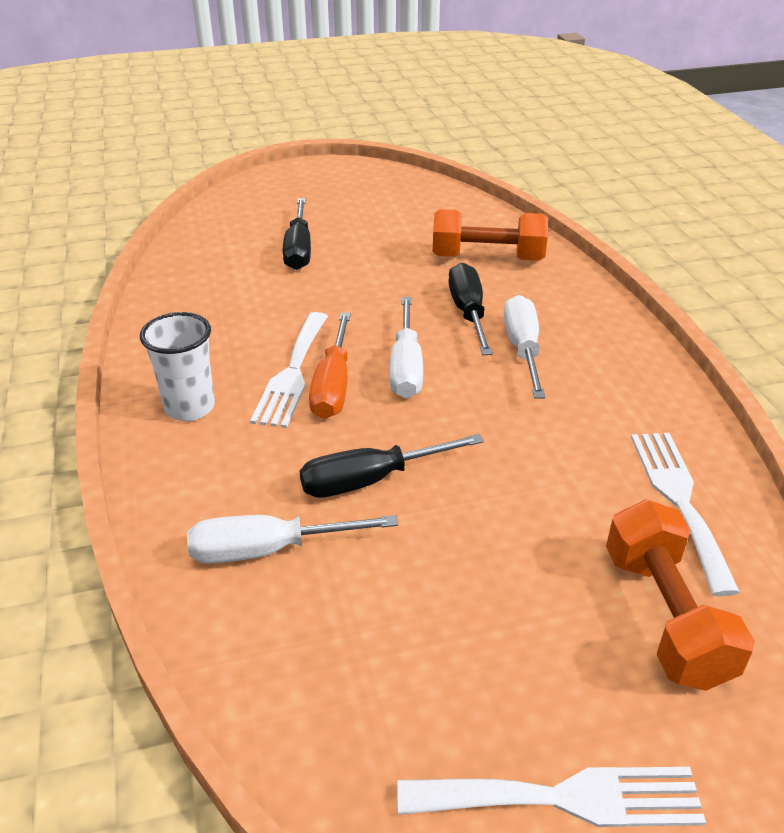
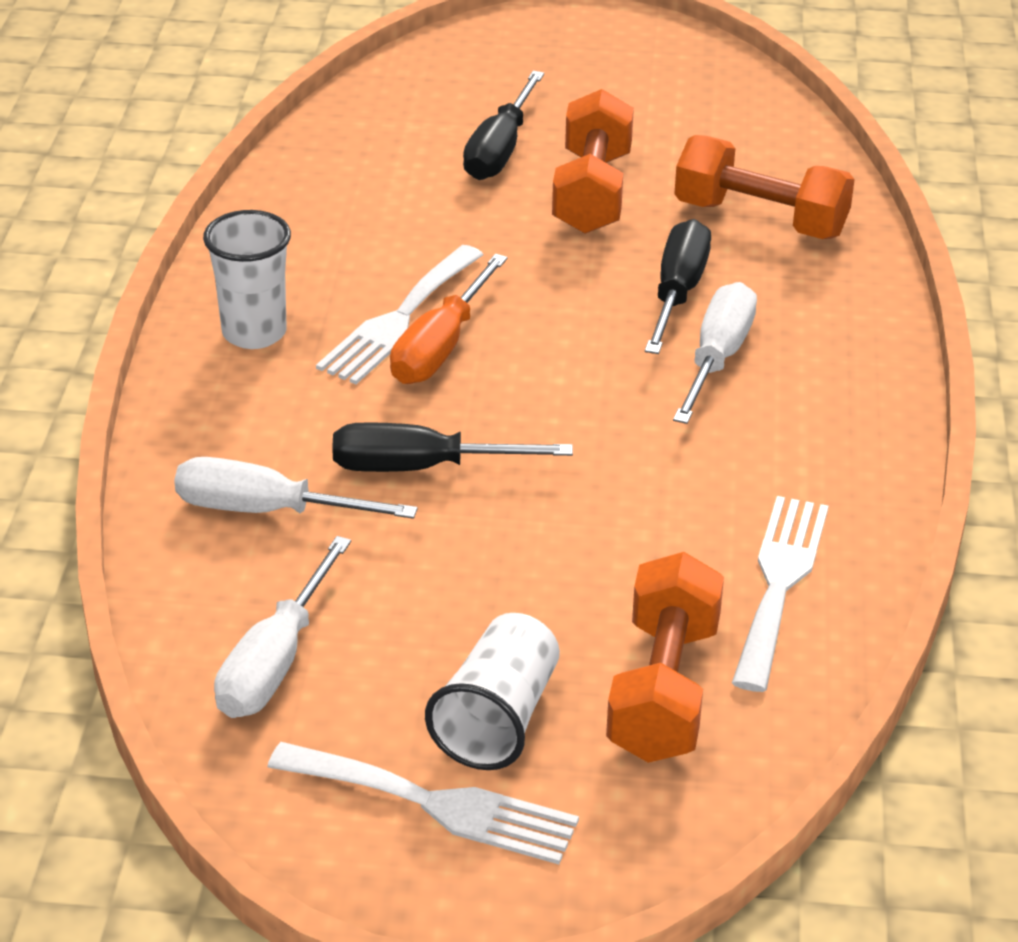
camera: 20 degrees right, 0 degrees up
(373, 263) = (592, 192): none -> orange dumbbell
(406, 367) = (547, 345): white screwdriver -> white screwdriver (275, 661)
(560, 687) = (497, 718): none -> white cup

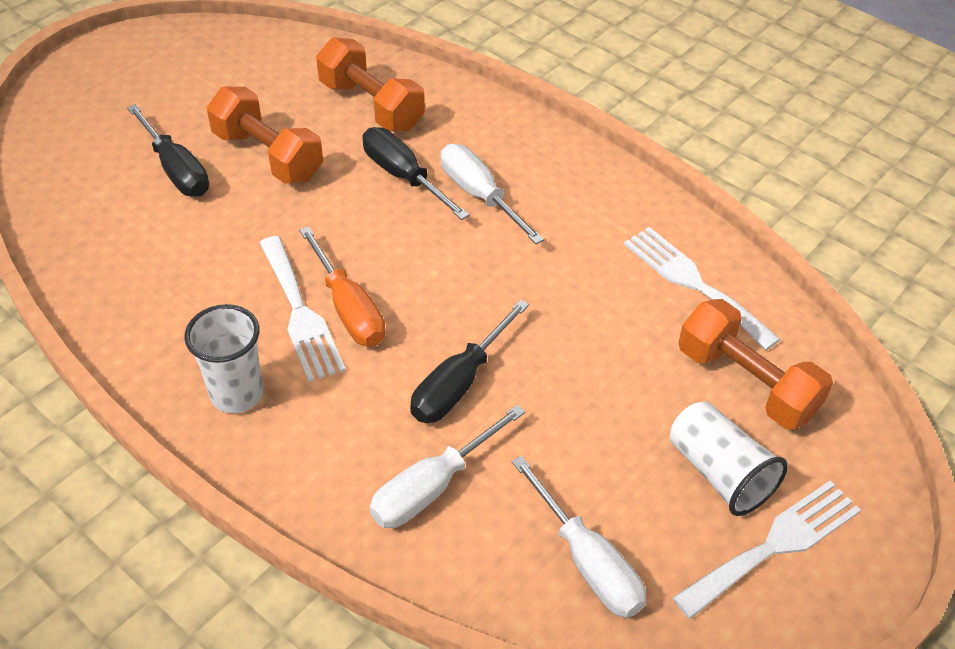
camera: 55 degrees left, 10 degrees up
(760, 219) = (371, 106): orange dumbbell -> orange dumbbell turned 75 degrees clockwise

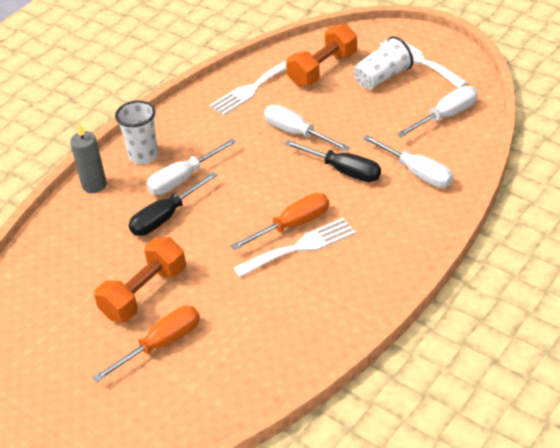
camera: 90 degrees left, 5 degrees down
(176, 169) = (161, 344): black screwdriver -> orange screwdriver
(237, 394) = (371, 264): white cup -> white cup (143, 156)
(371, 106) = (86, 245): orange dumbbell -> none
(485, 111) = (94, 185): none -> grey candle
(566, 331) = (297, 133): none -> white screwdriver

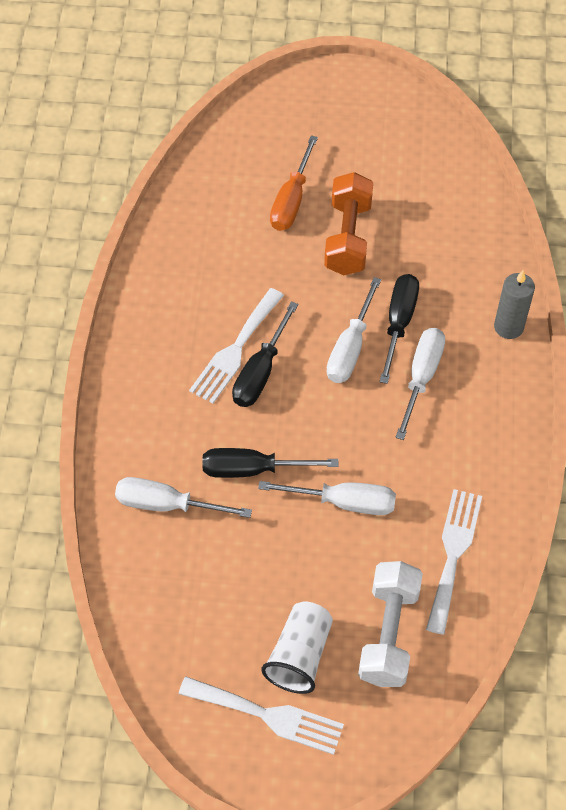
camera: 145 degrees right, 15 degrees up
(143, 156) = (492, 388): white cup -> none
(292, 225) = (260, 372): orange screwdriver -> black screwdriver
(322, 69) = (388, 633): orange dumbbell -> white dumbbell
(446, 116) = (178, 617): white screwdriver -> white screwdriver (350, 348)

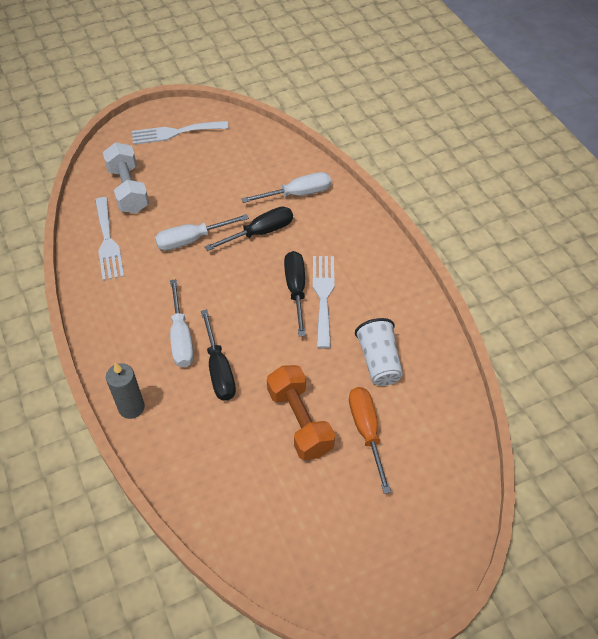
camera: 150 degrees right, 5 degrees down
(299, 655) = (173, 161): white cup -> white cup (379, 361)
(350, 348) = (244, 334): white screwdriver -> none

